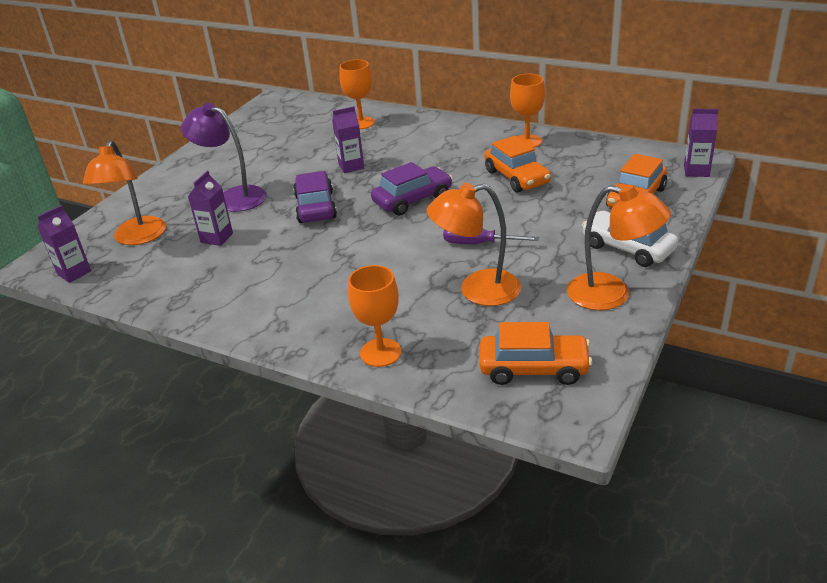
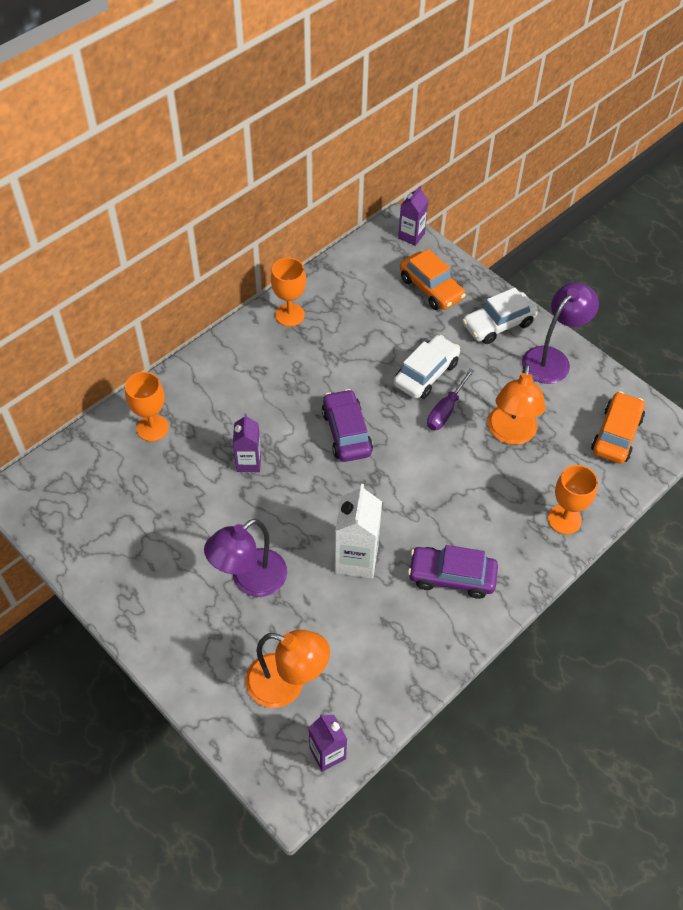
camera: 75 degrees left, 20 degrees up
(217, 238) = (328, 608): purple carton -> none
(274, 239) = (356, 559): none -> white carton
(315, 207) = (315, 511): purple car -> purple car (451, 576)
(517, 177) = (351, 346): orange car -> none
(517, 222) = (426, 374): none -> white car
(611, 295) = (552, 359): orange lamp -> purple lamp

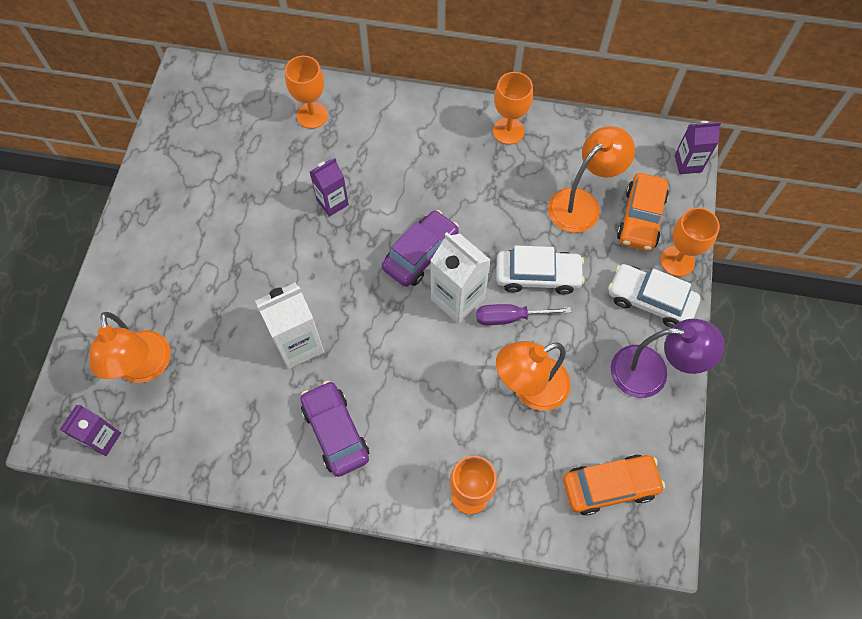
camera: 55 degrees right, 10 degrees up
(250, 580) = (221, 278): purple lamp -> none
(390, 312) = (582, 203): none -> orange lamp
(404, 432) = (457, 299): none -> white carton
(481, 291) = (677, 261): none -> orange goblet

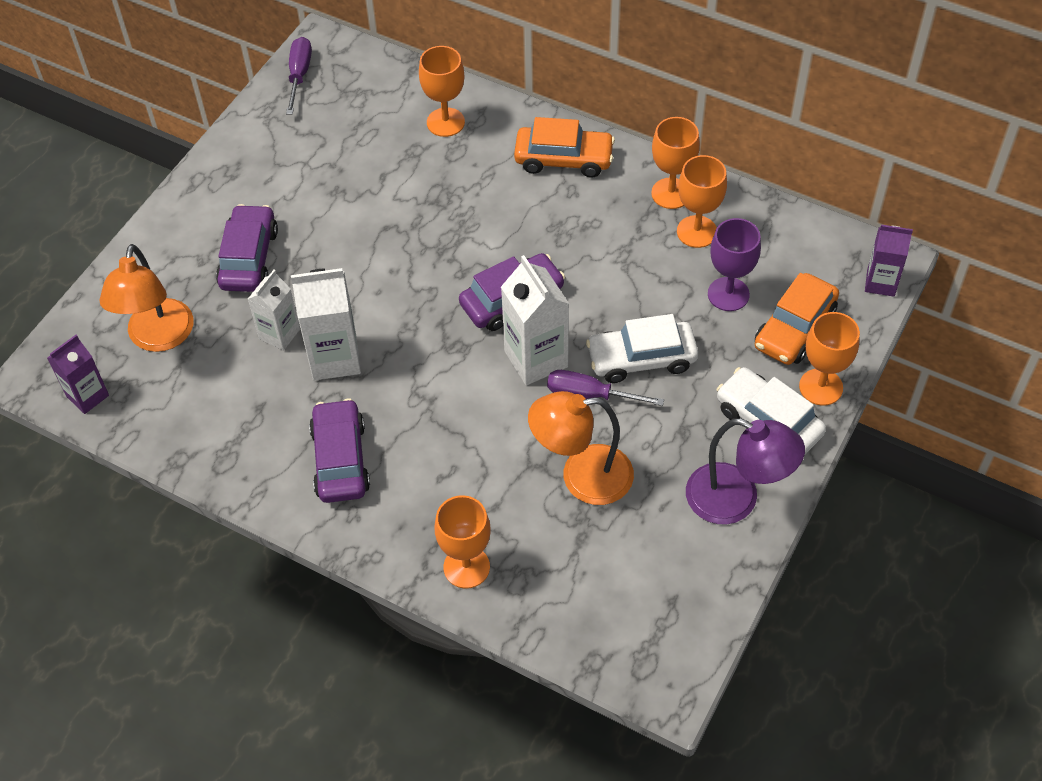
camera: 20 degrees right, 10 degrees down
(178, 104) = (299, 75): none -> purple screwdriver
(195, 276) = (249, 258): none -> purple car
(245, 336) = (279, 334): none -> white carton
(332, 202) = (432, 220): purple carton -> none
(537, 276) = (641, 359): white car -> white car turned 150 degrees clockwise
(539, 158) = (697, 232): none -> orange goblet
(582, 203) = (728, 294): orange lamp -> purple goblet
(609, 486) = (634, 606): orange car -> orange car (564, 159)

